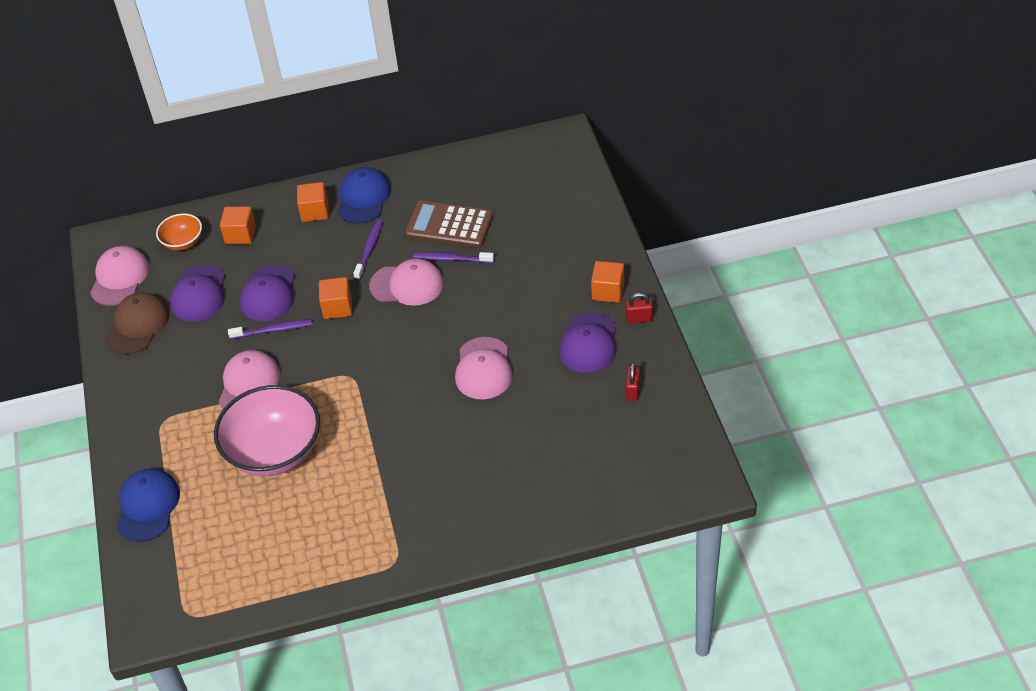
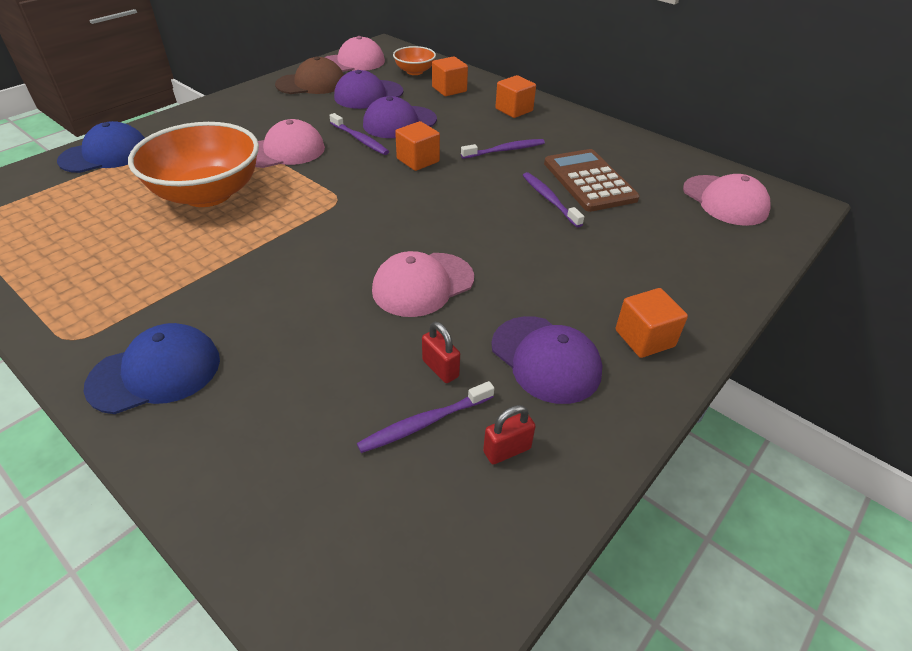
camera: 50 degrees right, 5 degrees down
(274, 452) = (207, 194): pink bowl -> orange bowl
(363, 198) = (558, 125): blue cap -> blue cap (155, 372)
(407, 285) = (486, 187): pink cap -> pink cap (725, 200)
(588, 343) = (545, 359): purple cap -> purple cap turned 105 degrees counterclockwise
(591, 416) = (424, 423): none -> purple toothbrush
(639, 319) = (636, 392): red padlock -> red padlock (440, 368)

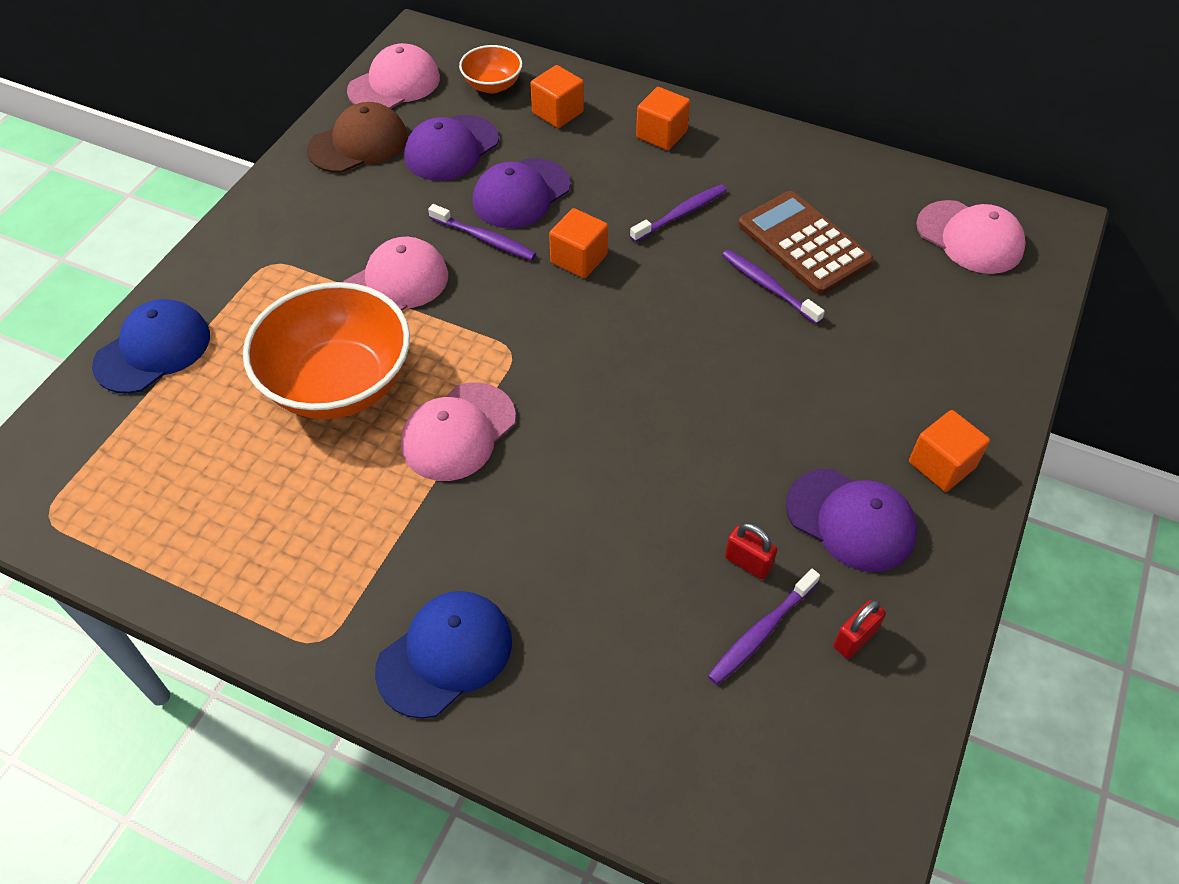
camera: 15 degrees left, 10 degrees up
(423, 284) = (677, 456): pink cap -> pink cap (458, 432)

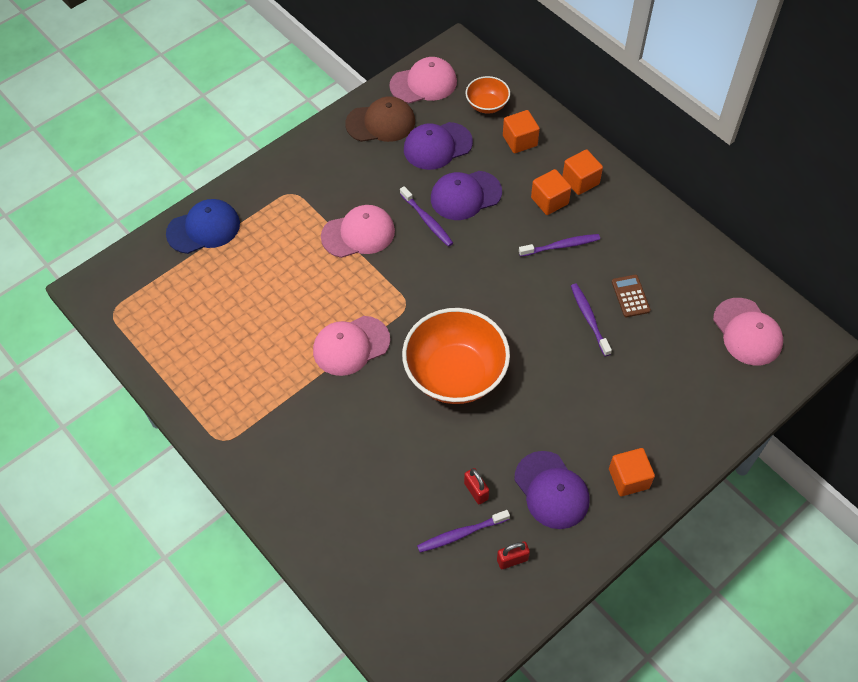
camera: 25 degrees right, 5 degrees up
(339, 384) = (297, 289): orange bowl -> orange bowl (455, 374)
(445, 655) = (283, 475): blue cap -> none
(579, 259) = (478, 255): orange cube -> orange cube (549, 201)
(804, 243) = (630, 296): brown calculator -> brown calculator, size x0.52

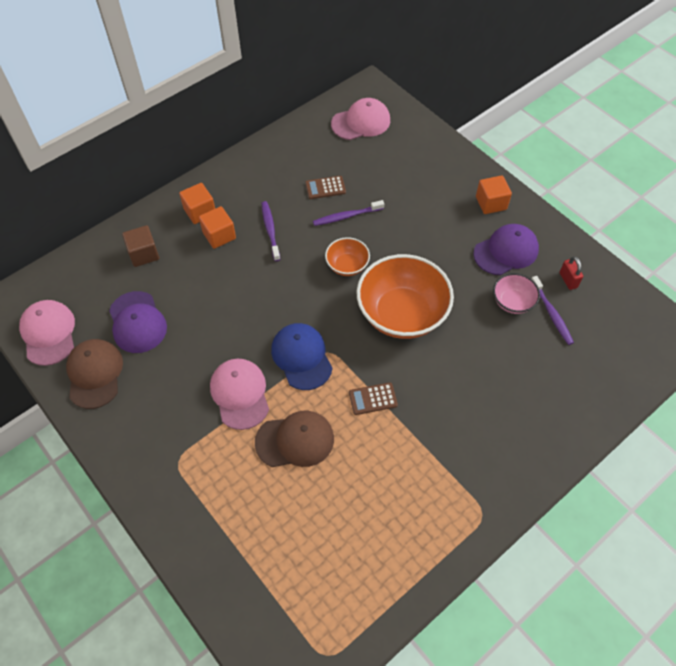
camera: 90 degrees left, 0 degrees up
(203, 228) = (216, 556): blue cap -> blue cap (301, 357)
(308, 281) = (295, 440): none -> brown cap
(351, 346) = (373, 399): pink cap -> brown calculator
(427, 220) = (230, 333): purple toothbrush -> none
(465, 195) = (204, 300): purple cap -> none
(476, 491) = (512, 302): red padlock -> pink bowl
(487, 105) = (92, 278): orange bowl -> orange bowl (347, 265)
(520, 141) = (144, 254): orange cube -> brown cube

